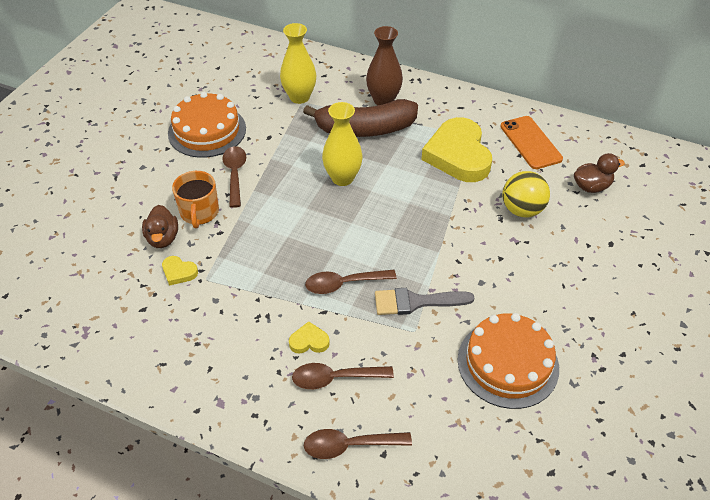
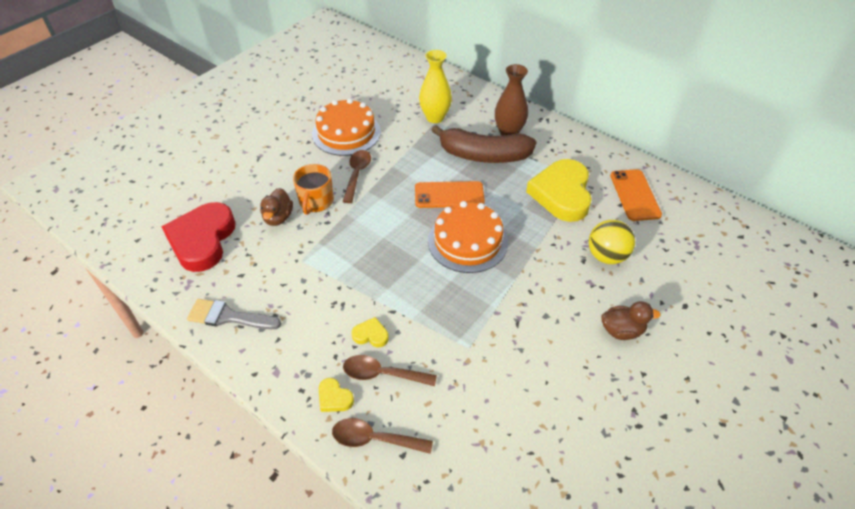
camera: 15 degrees right, 0 degrees up
(83, 280) = (202, 240): none -> red heart
(179, 272) = (281, 249): yellow heart -> yellow heart (334, 398)
(342, 178) = (449, 195): yellow vase -> orange phone
(344, 284) = (418, 290): brown spoon -> none
(416, 302) = (479, 321): grey brush -> grey brush (228, 316)
(508, 363) = (546, 398): orange cake -> orange cake (467, 241)
(591, 186) = (682, 247): brown duck -> brown duck (622, 330)

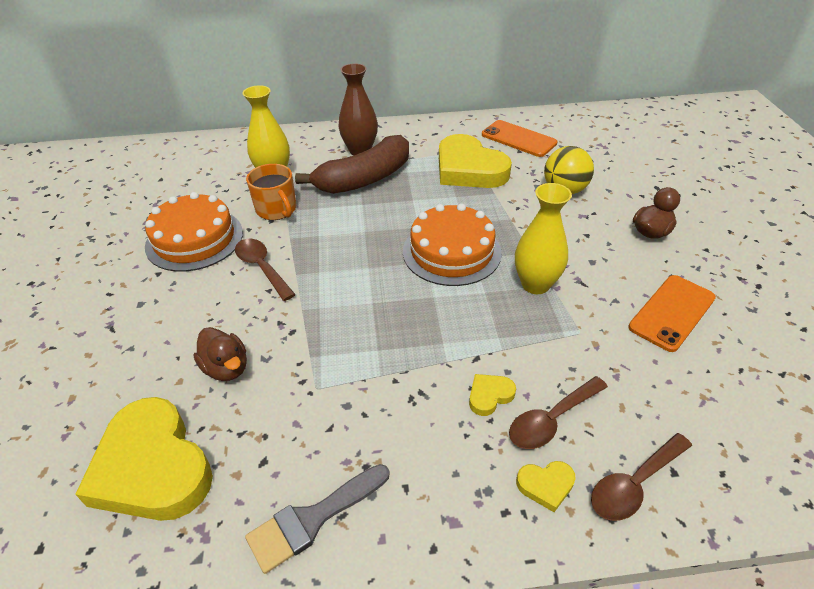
camera: 45 degrees left, 5 degrees down
(202, 240) = (152, 467): red heart -> yellow heart
(316, 201) = (251, 321): orange mug -> orange mug (277, 209)
(449, 195) = (380, 227): orange phone -> orange phone (672, 312)
(487, 300) = (535, 284): none -> yellow vase

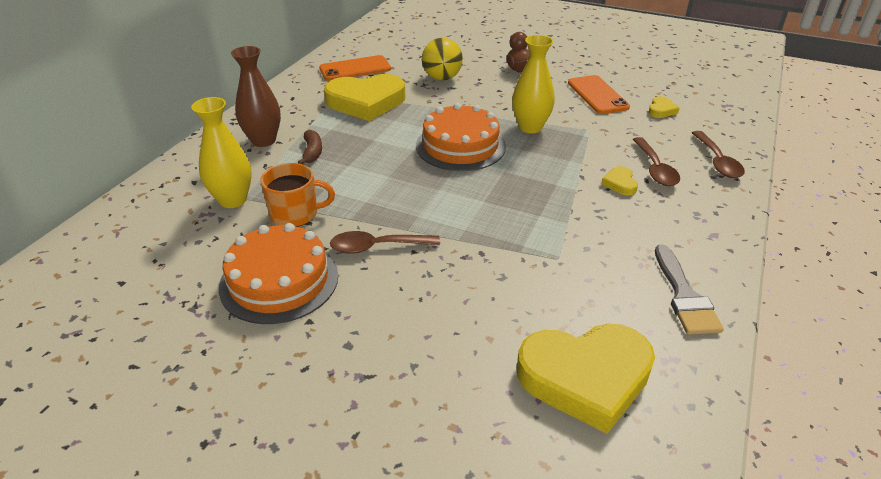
camera: 60 degrees left, 5 degrees down
(226, 368) = (496, 303): brown duck -> none
(364, 179) = (312, 152): brown banana -> brown banana, size x0.43
(545, 485) = (703, 190): yellow heart -> yellow heart (661, 110)

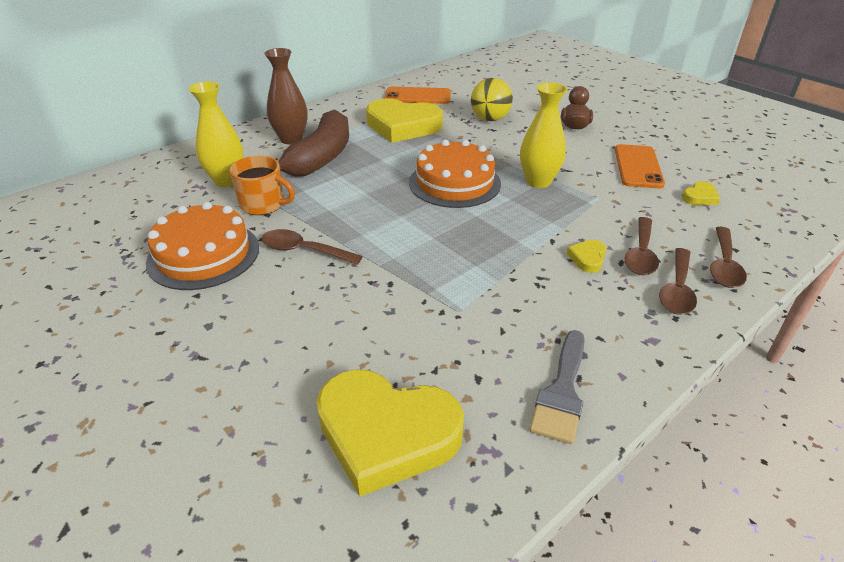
camera: 25 degrees right, 0 degrees up
(312, 152) = (321, 158): brown banana -> brown banana, size x2.32
(701, 190) = (677, 290): none -> brown spoon

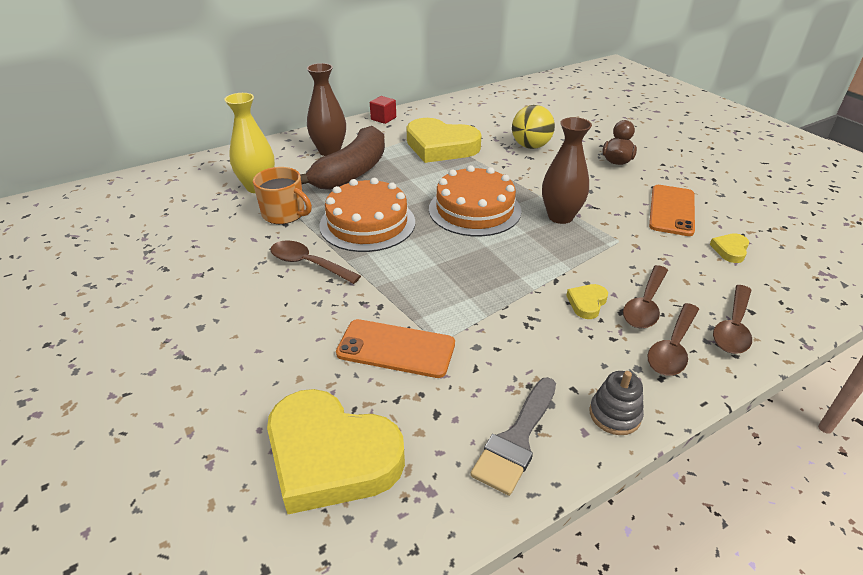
camera: 10 degrees right, 0 degrees up
(203, 254) = (216, 258): orange cake -> orange cake (367, 223)
(336, 104) = (383, 118): none -> red cube
(417, 96) = (465, 117): orange phone -> orange phone (396, 349)
(538, 181) = (560, 216): yellow vase -> brown vase
(644, 356) = (614, 414): none -> grey stacking toy
(700, 197) = (730, 250): yellow heart -> yellow heart turned 150 degrees clockwise

